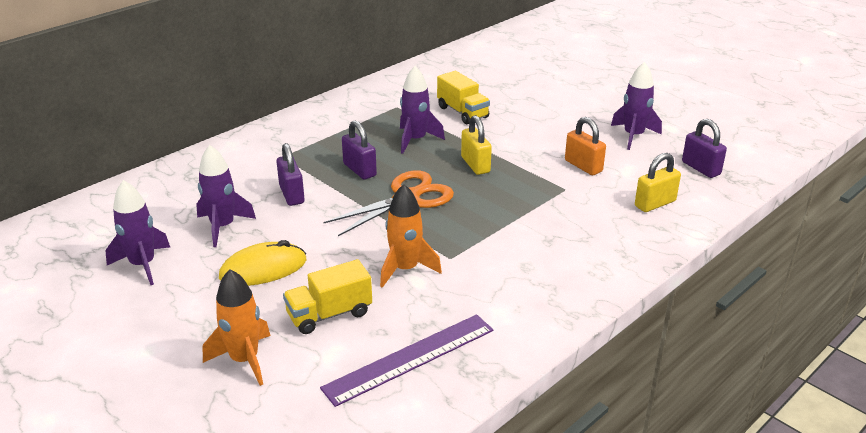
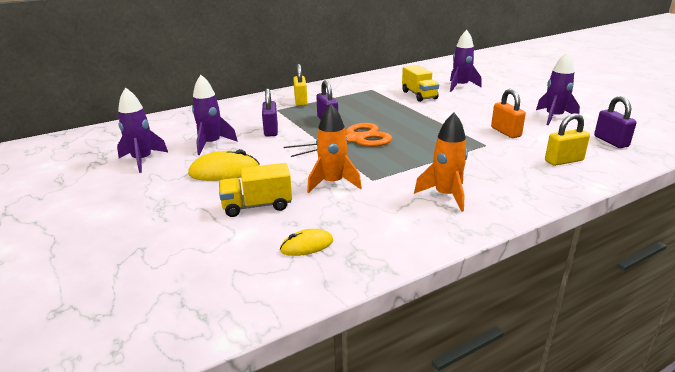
camera: 15 degrees right, 5 degrees down
(244, 360) = (174, 228): orange rocket -> orange rocket (446, 195)
(410, 358) = (307, 245): purple ruler -> yellow mouse
(415, 140) = (377, 107): purple rocket -> purple rocket (460, 86)
(475, 165) = (417, 124): yellow padlock -> yellow padlock (301, 101)

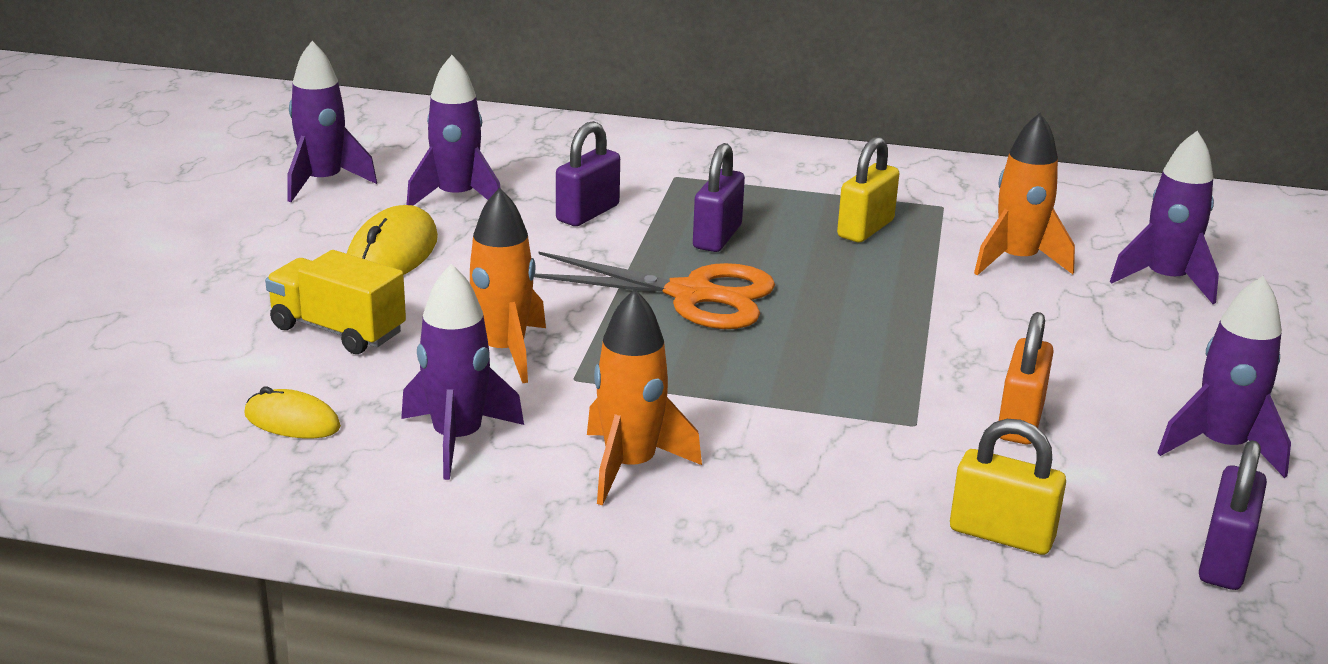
camera: 40 degrees right, 0 degrees up
(224, 171) = (392, 254): yellow mouse -> yellow mouse turned 75 degrees clockwise
(301, 101) = (748, 176): yellow padlock -> yellow padlock (865, 229)
(378, 217) = (457, 439): none -> purple rocket
(419, 95) = (1017, 261): yellow truck -> orange rocket

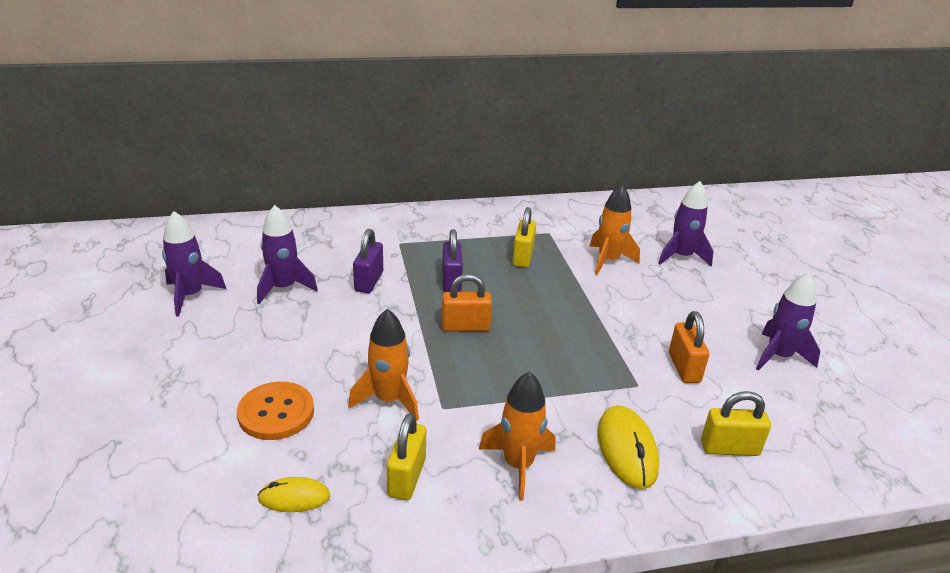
camera: 25 degrees left, 5 degrees up
(338, 330) = (276, 412): yellow truck -> orange button
(392, 254) = (272, 341): yellow mouse -> yellow mouse (627, 449)
(457, 439) = (407, 477): purple rocket -> yellow padlock
(691, 295) = (465, 327): orange scissors -> orange padlock
(1224, 560) = (831, 429): purple padlock -> none

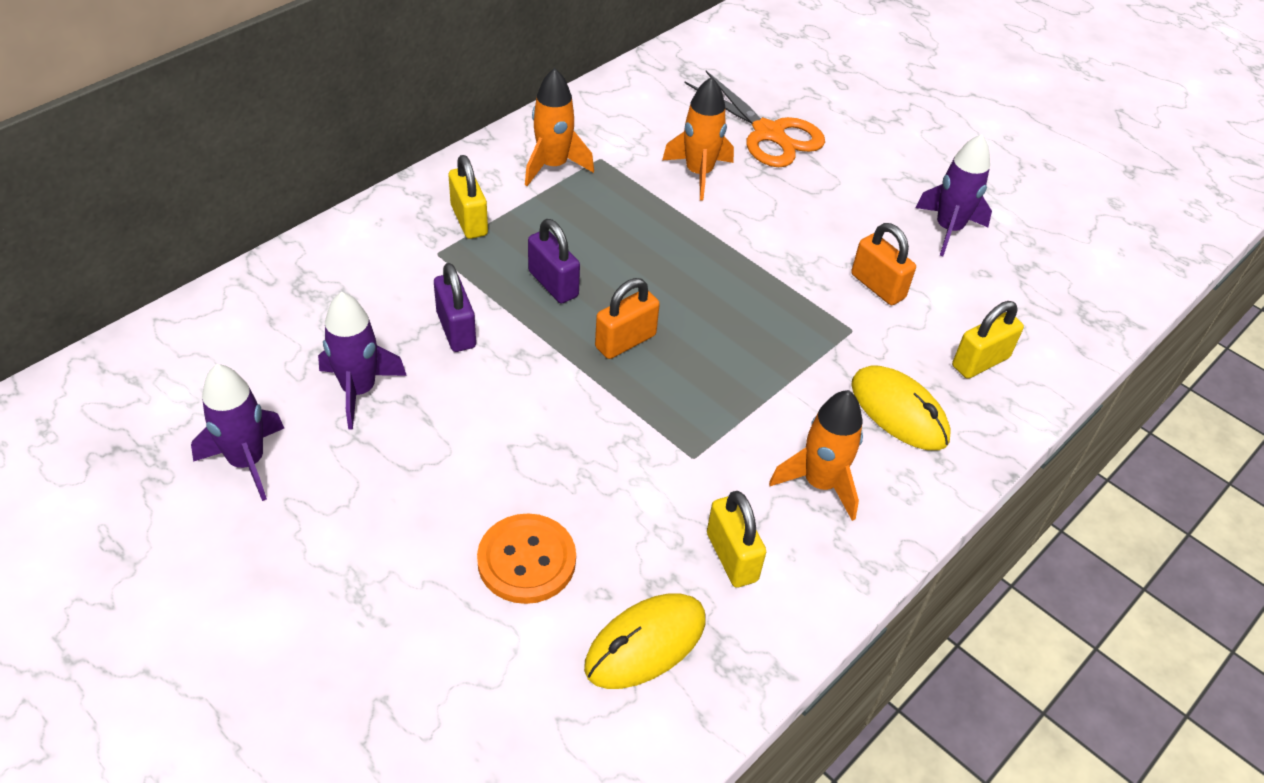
camera: 35 degrees left, 15 degrees up
(294, 497) = (645, 643): yellow mouse -> yellow mouse, size x1.63
(389, 399) = (630, 478): orange rocket -> orange rocket (553, 166)
(522, 257) = (602, 210): yellow padlock -> yellow padlock (469, 220)
(681, 256) = (768, 133): purple rocket -> orange scissors

